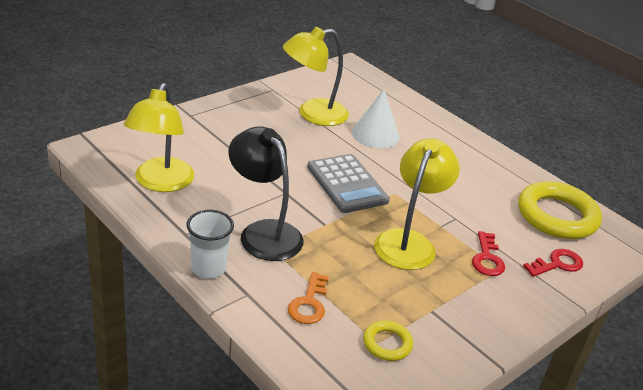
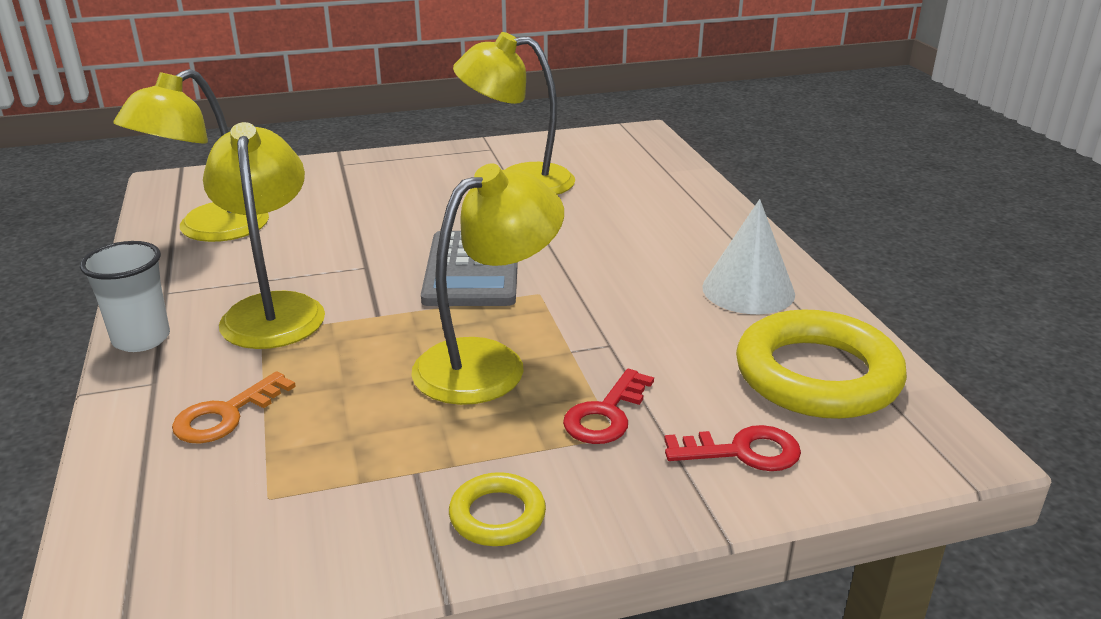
camera: 30 degrees right, 5 degrees down
(263, 232) = (273, 309): black lamp -> yellow lamp
(375, 134) = (590, 216): white cone -> white cone (748, 290)
(387, 344) = (280, 504): yellow ring -> yellow ring (497, 515)

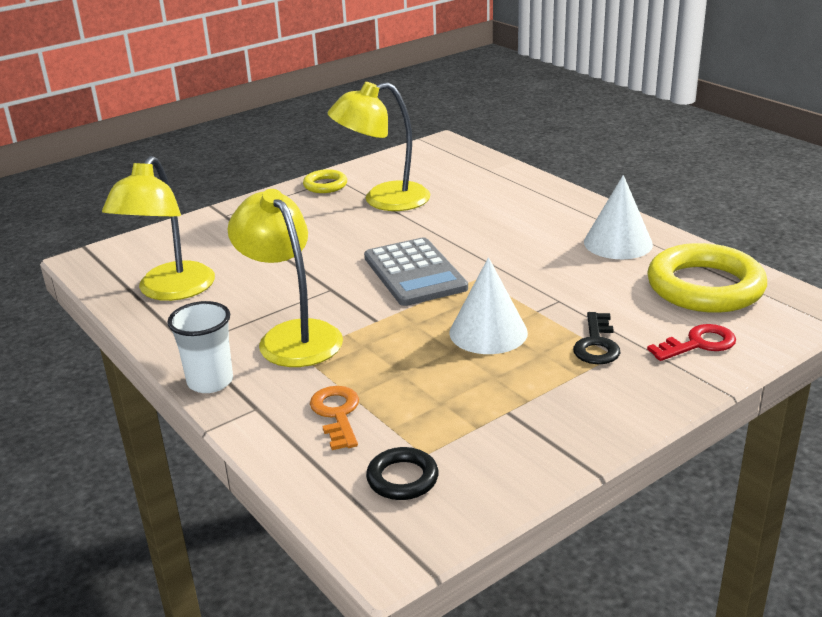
camera: 20 degrees left, 0 degrees up
(212, 522) = (402, 478): none -> black ring
(225, 415) = (337, 414): orange key -> orange key turned 150 degrees clockwise
(488, 362) = (488, 332): yellow lamp -> white cone
(497, 515) = (584, 421): yellow ring -> yellow ring (325, 185)
(606, 414) = (596, 344): red key -> black key

